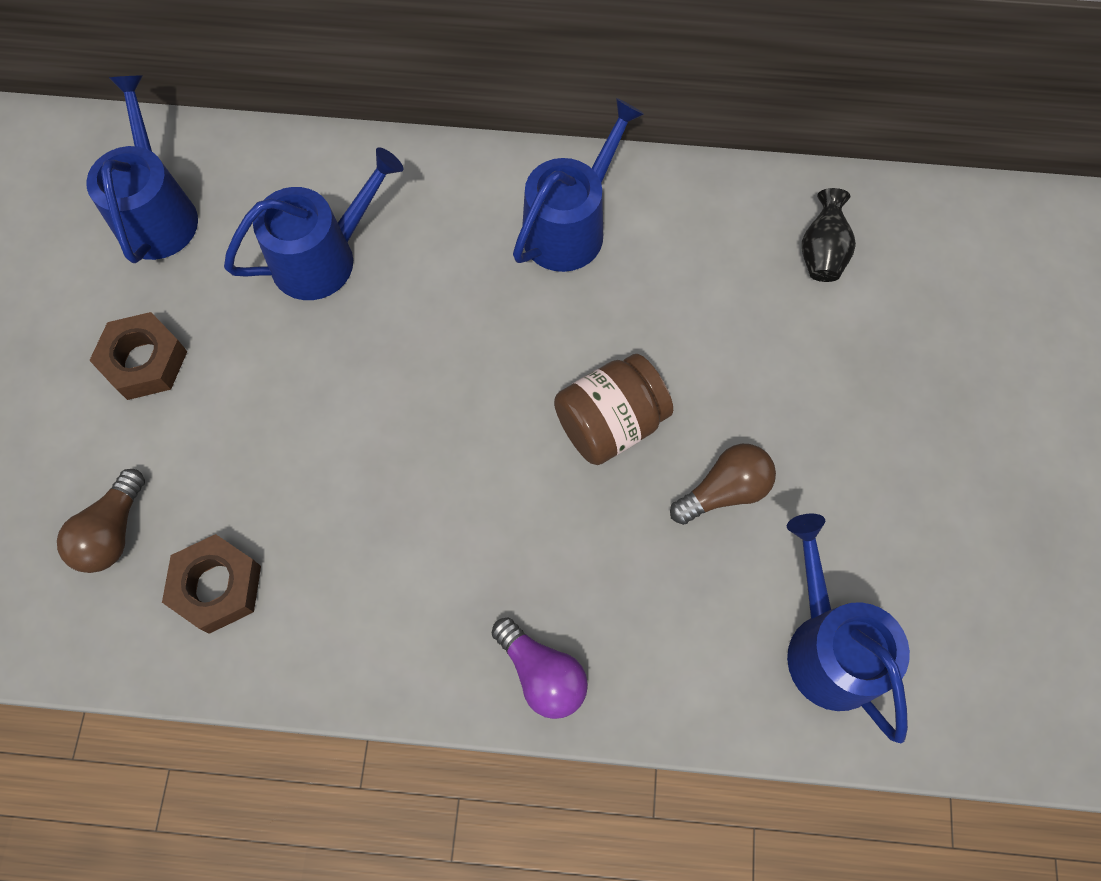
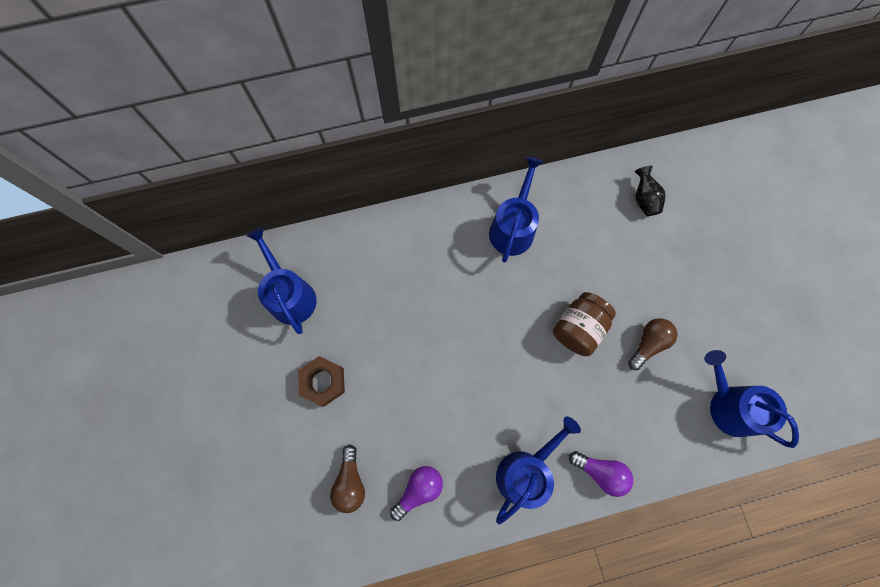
camera: 20 degrees left, 5 degrees up
(217, 586) = (418, 490): brown nut -> purple light bulb
(323, 257) = (392, 289): blue watering can -> blue watering can (525, 471)

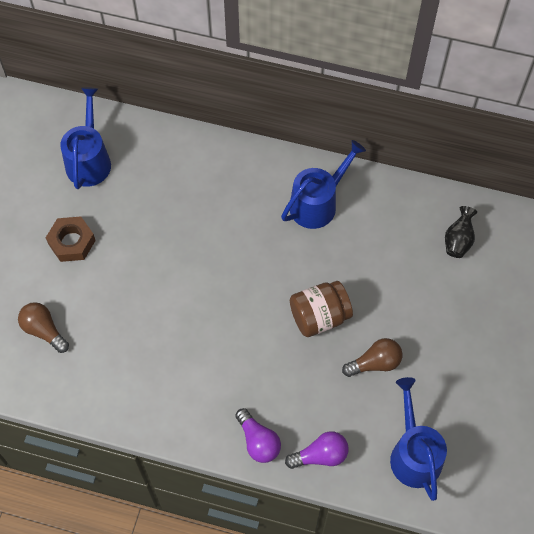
camera: 30 degrees right, 10 degrees down
(350, 481) = (44, 330): brown light bulb -> brown light bulb turned 105 degrees clockwise
(418, 490) = (95, 368): purple light bulb -> purple light bulb (320, 455)
(525, 471) = (194, 404): blue watering can -> none

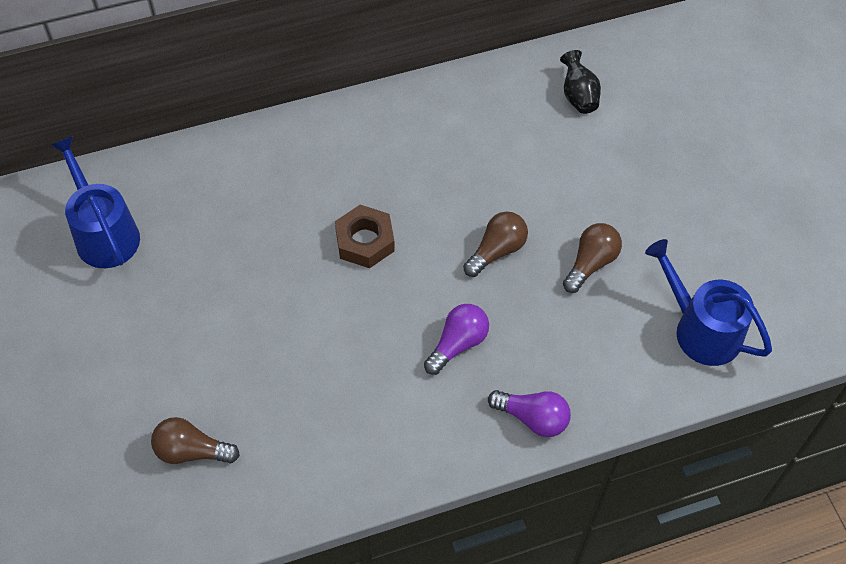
camera: 35 degrees left, 5 degrees down
(72, 242) = (151, 334): brown nut -> brown nut (365, 241)
(317, 203) = (404, 138): blue watering can -> none
(319, 317) = (496, 251): brown jar -> brown light bulb
(320, 455) = (609, 391): purple light bulb -> purple light bulb (457, 344)

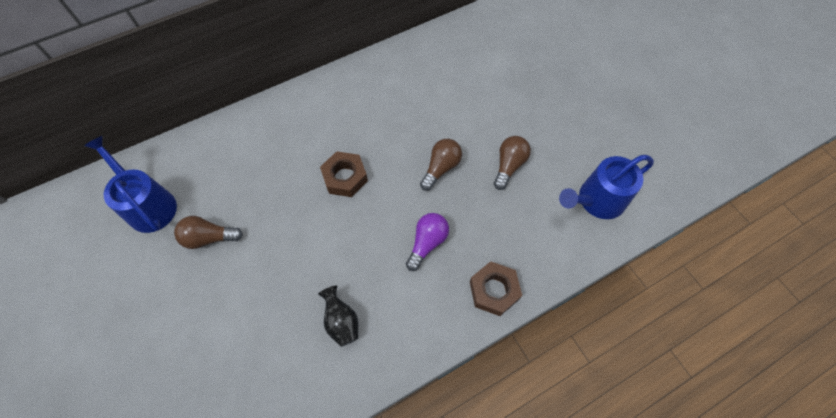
camera: 10 degrees left, 5 degrees up
(192, 451) = (238, 369): brown light bulb -> brown light bulb (209, 238)
(532, 418) = (494, 290): purple light bulb -> brown nut
(578, 96) = (473, 51): black vase -> black vase (341, 322)
(701, 329) = (597, 200): blue watering can -> blue watering can turned 60 degrees counterclockwise

